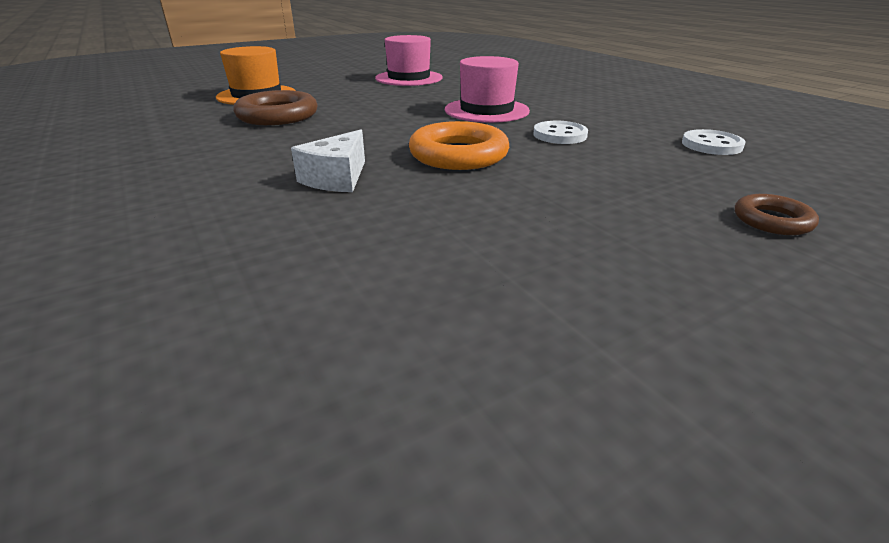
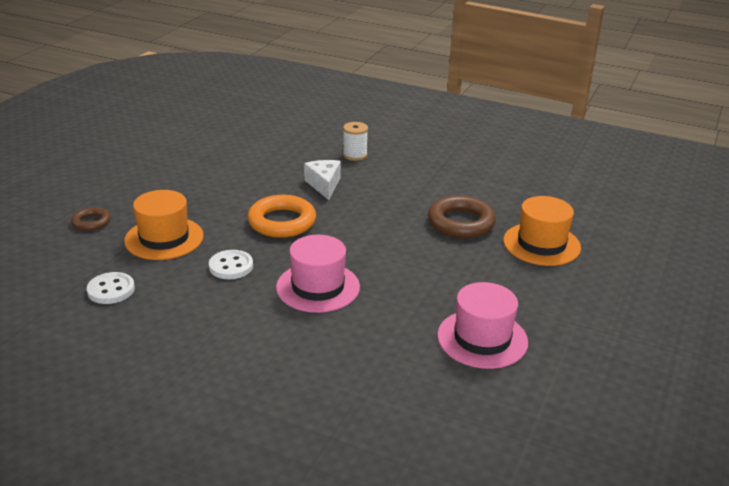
camera: 145 degrees right, 0 degrees up
(200, 207) = (355, 155): none -> white spool
(636, 173) = (164, 238): none -> orange hat

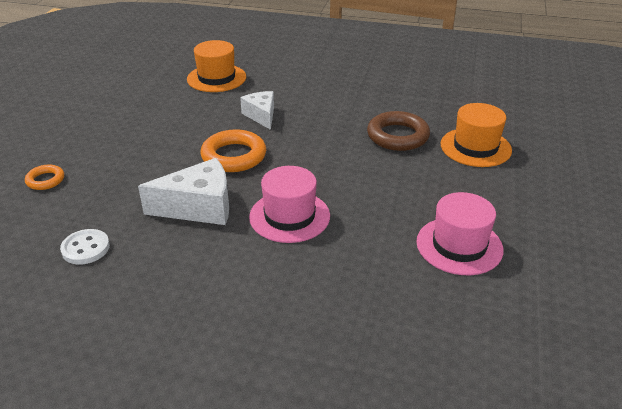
camera: 10 degrees left, 5 degrees up
(91, 222) = (45, 180): brown ring -> orange ring
(164, 238) = (124, 187): orange hat -> orange hat (216, 78)
(231, 266) = (199, 207): white button -> white cheese
(355, 155) = (280, 84): white spool -> none

